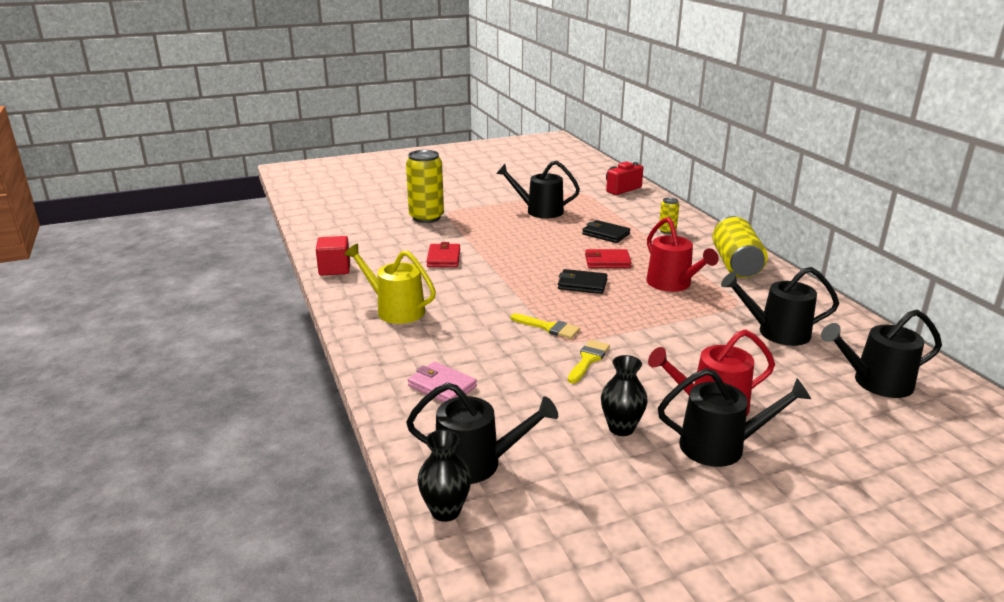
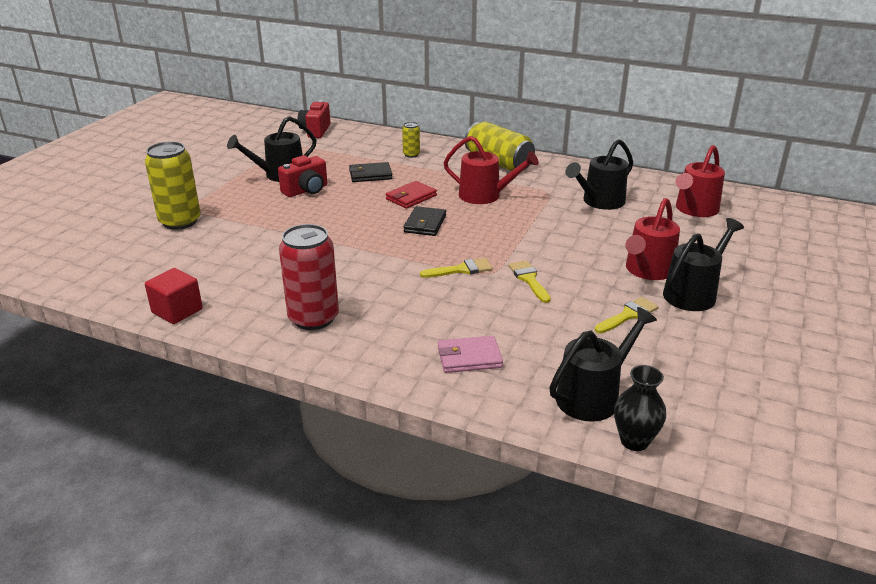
camera: 45 degrees left, 5 degrees up
(395, 310) = (313, 318): yellow watering can -> red can
(443, 258) = (270, 252): red wallet -> none
(538, 228) = (306, 190): none -> red camera
(582, 284) = (425, 224): black wallet -> black wallet turned 45 degrees counterclockwise
(621, 428) = (628, 315): black vase -> yellow brush
(876, 382) = (694, 209): black watering can -> red watering can

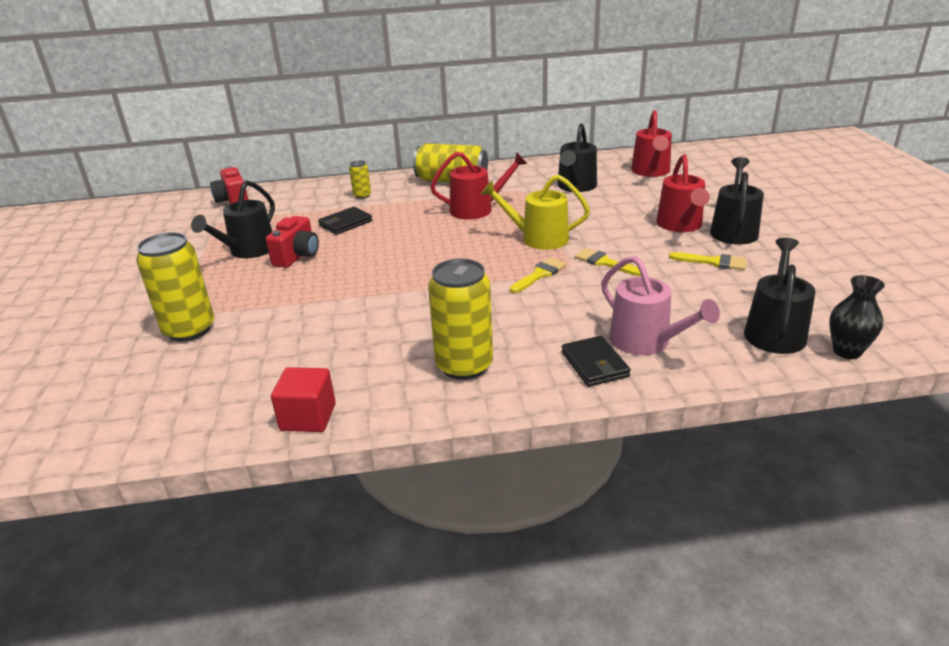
camera: 30 degrees left, 0 degrees up
(313, 318) = (464, 366): red can -> yellow can
(411, 197) = (412, 230): red wallet -> none
(425, 224) = (456, 248): black wallet -> black wallet (594, 364)
(469, 358) = (646, 342): pink wallet -> pink watering can
(502, 238) = (538, 238): none -> yellow watering can
(628, 315) = (713, 262): yellow brush -> yellow brush turned 90 degrees clockwise

